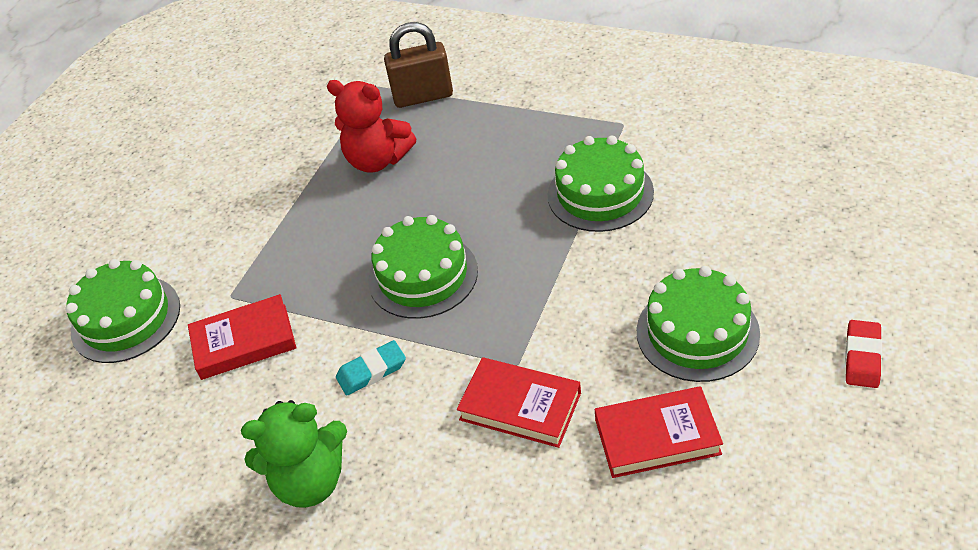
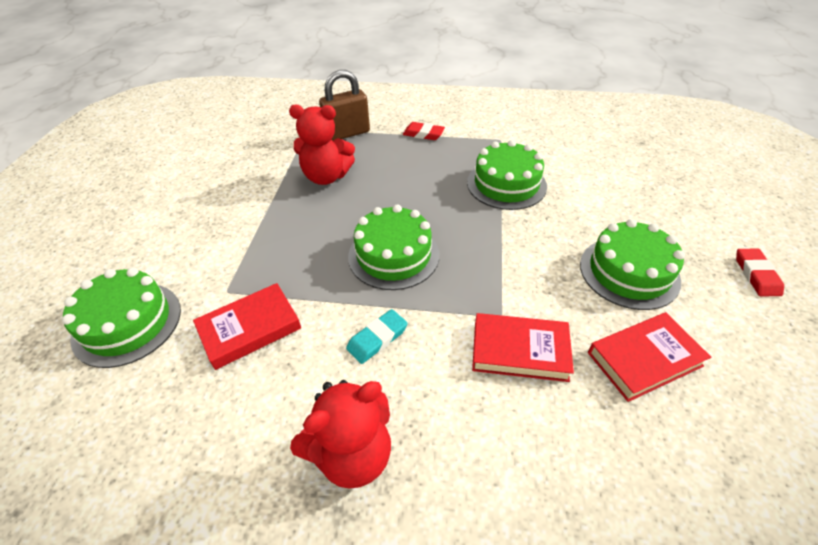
camera: 20 degrees left, 0 degrees up
(310, 481) = (352, 454): green teddy bear -> red teddy bear
(522, 106) = (423, 134): none -> red eraser

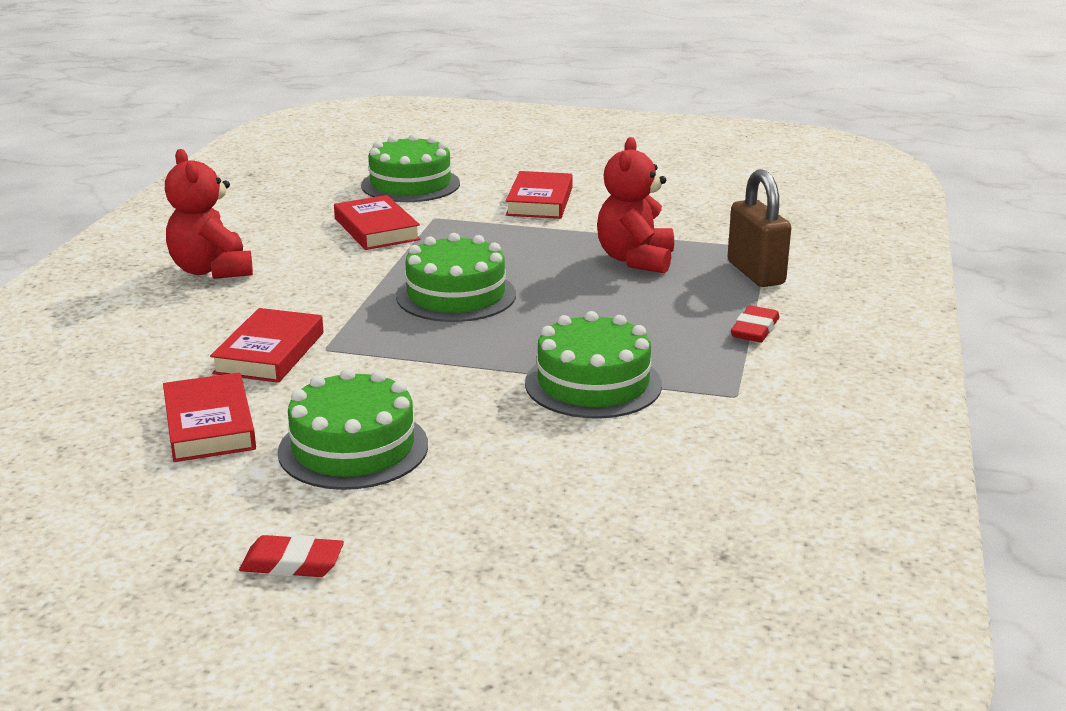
camera: 95 degrees right, 20 degrees down
(202, 229) = (539, 201): none -> red book
(377, 339) = (330, 283): turquoise eraser -> none

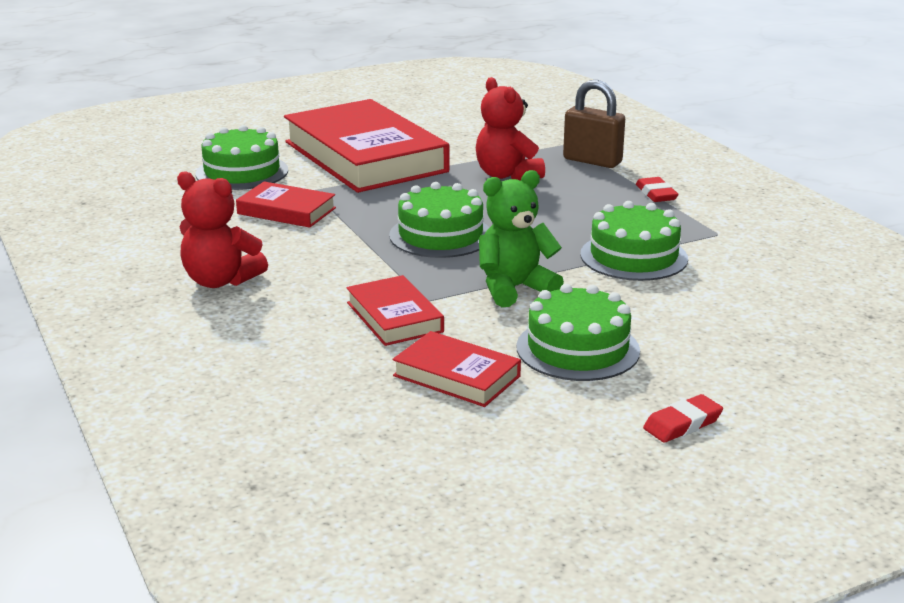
camera: 40 degrees left, 0 degrees up
(416, 369) = (514, 289): none -> green teddy bear
(539, 201) = (365, 157): red book -> red book, size x2.12

